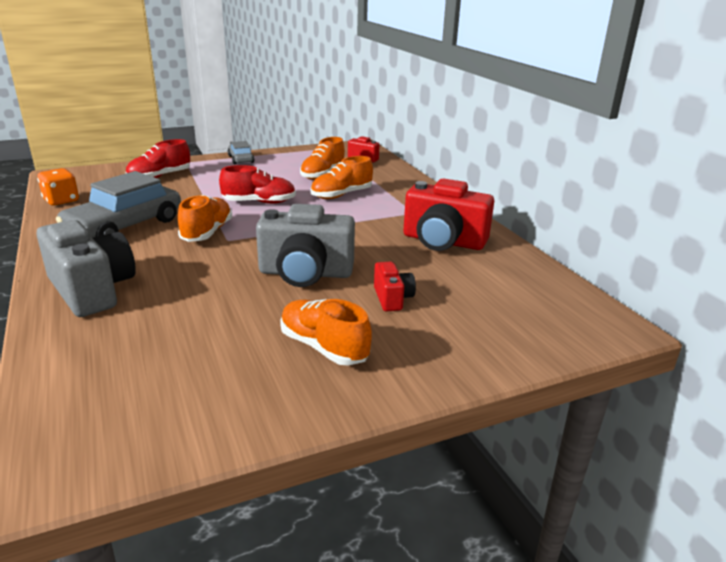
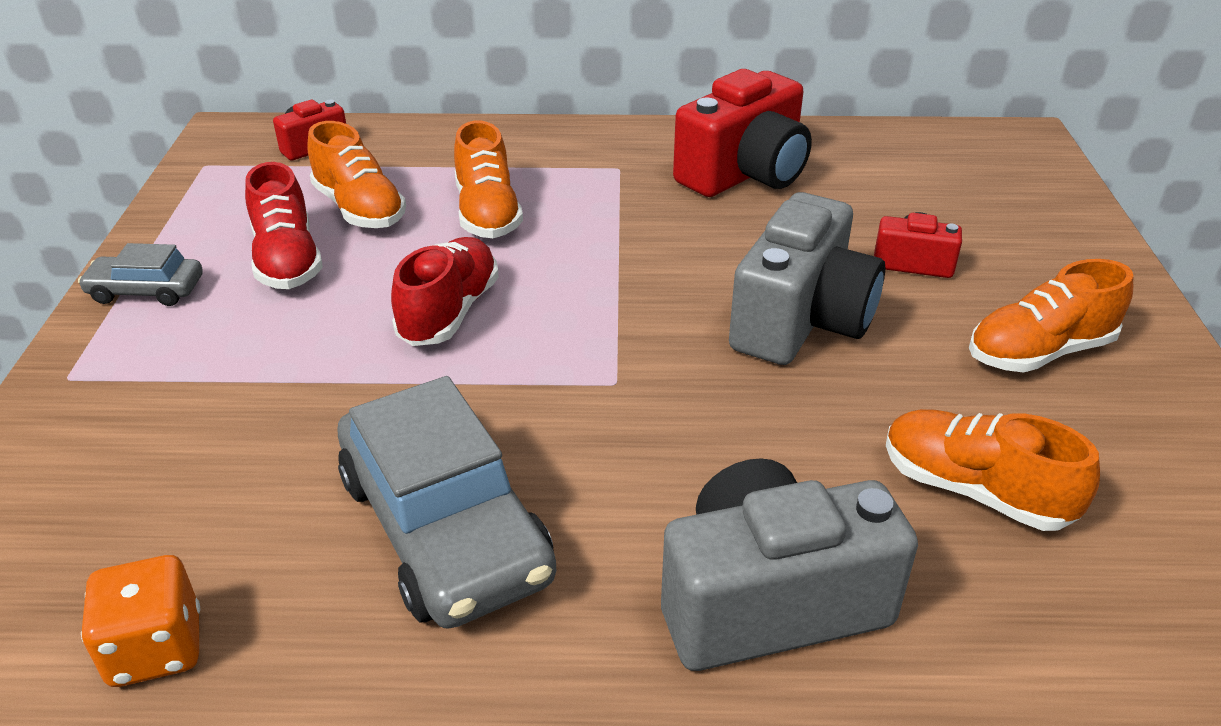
camera: 65 degrees left, 10 degrees up
(160, 177) = (142, 436): red shoe -> red shoe (287, 260)
(207, 232) = (564, 404): orange shoe -> orange shoe (974, 491)

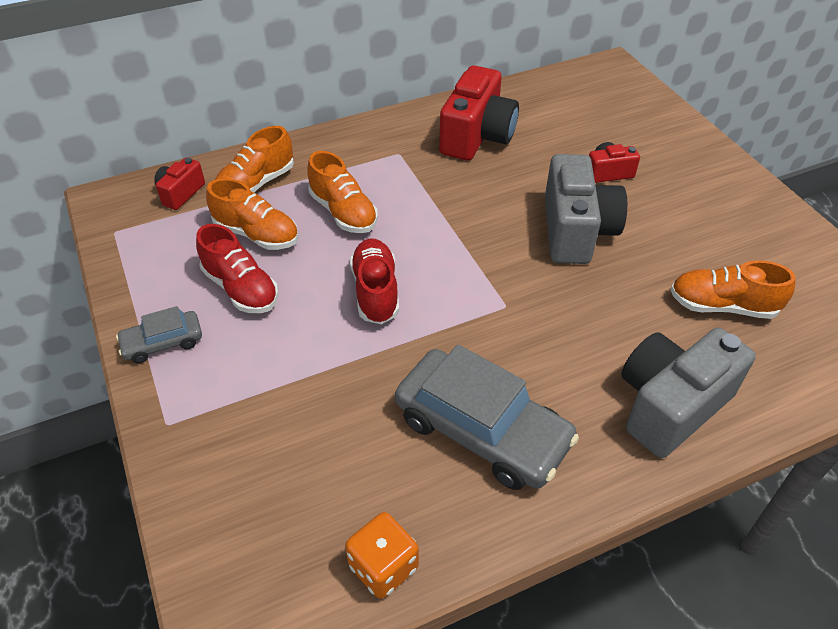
camera: 25 degrees left, 10 degrees up
(1039, 352) = (703, 211): orange shoe -> orange shoe (256, 184)

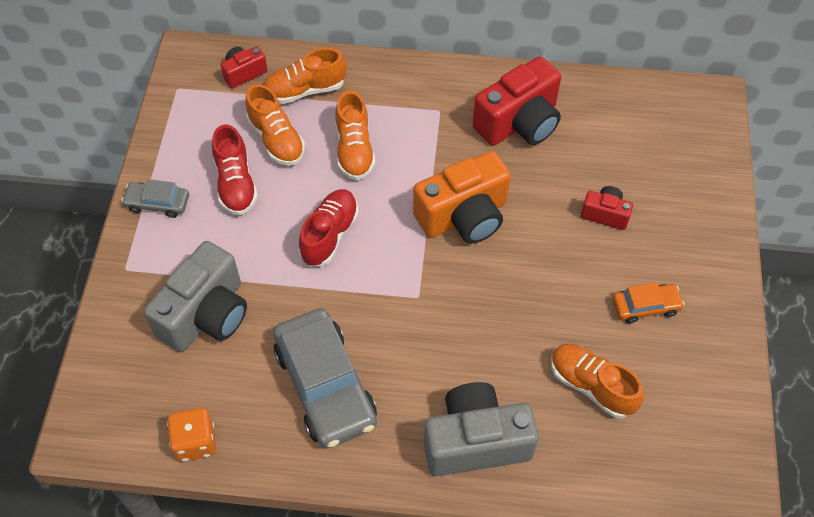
camera: 30 degrees right, 10 degrees up
(491, 223) = (464, 216): none -> orange camera
(576, 231) = (528, 258): grey camera -> grey camera (206, 314)
(704, 225) = (645, 306): none -> orange car

